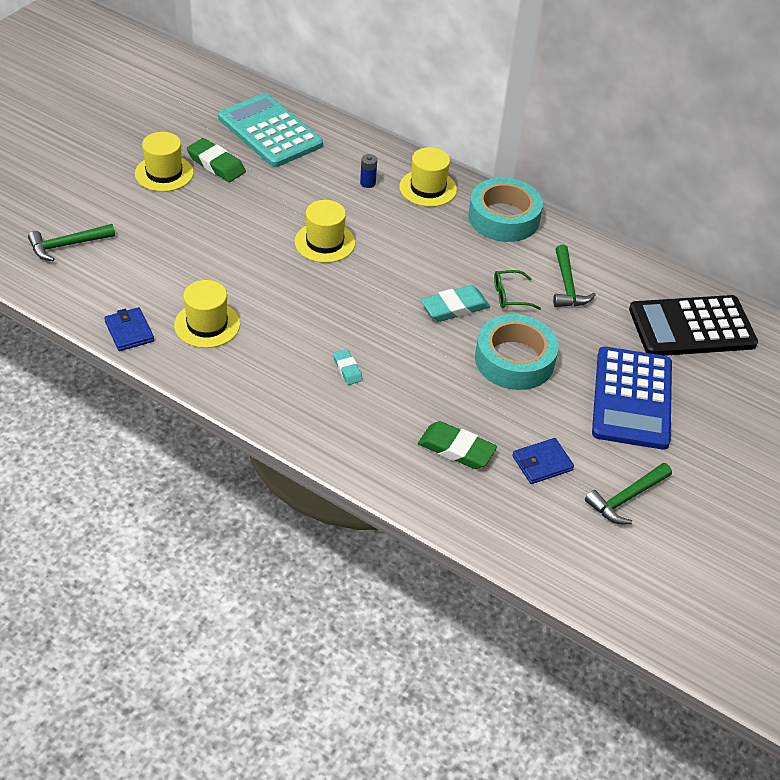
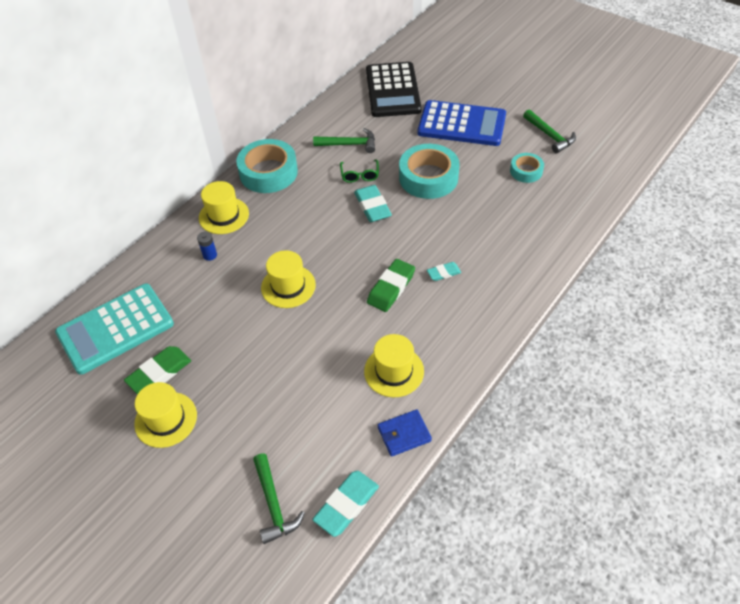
camera: 80 degrees left, 5 degrees up
(58, 291) = (346, 505): none -> turquoise eraser
(456, 449) = (519, 213): green eraser -> green eraser (391, 288)
(542, 463) = (526, 171): blue wallet -> turquoise tape

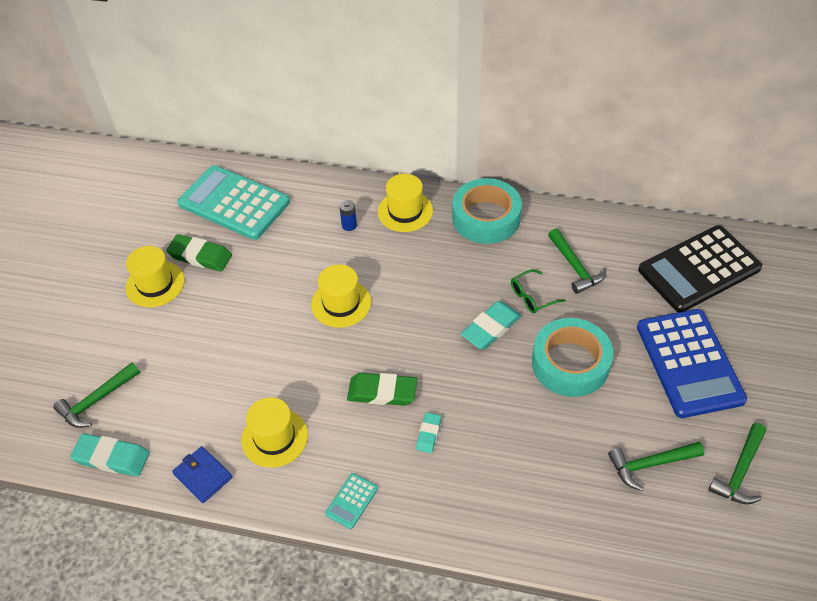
camera: 65 degrees right, 0 degrees up
(443, 273) = (428, 434): turquoise eraser -> turquoise eraser turned 60 degrees clockwise
(477, 338) = (351, 501): none -> turquoise calculator
(526, 171) = (650, 464): turquoise tape -> green hammer

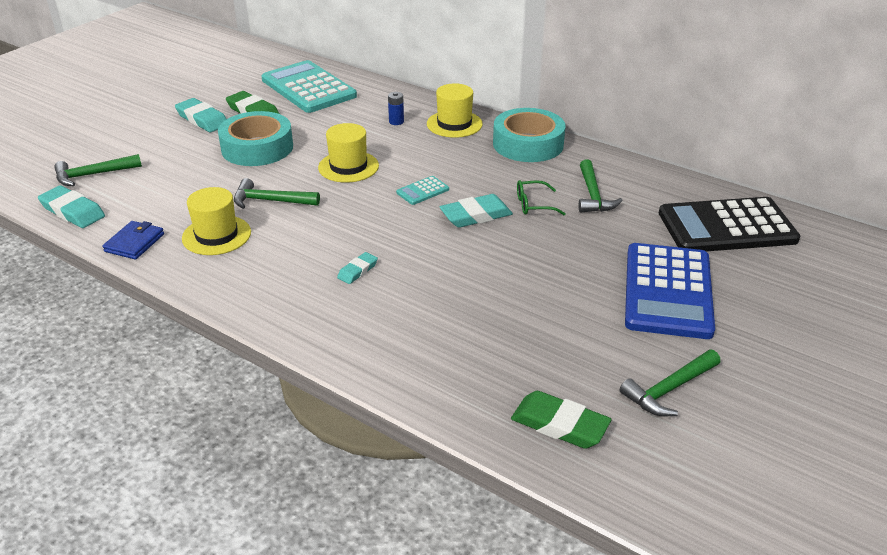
camera: 20 degrees right, 15 degrees down
(155, 284) = (202, 119): yellow hat -> turquoise eraser
(203, 476) = (134, 243): blue wallet -> blue wallet turned 45 degrees clockwise
(351, 501) = (248, 296): turquoise calculator -> turquoise calculator (422, 191)
(382, 392) = (337, 231): green eraser -> green eraser (559, 424)
(570, 363) = (538, 259): turquoise tape -> turquoise tape (257, 148)
(650, 464) = (569, 355): green hammer -> green hammer (270, 201)

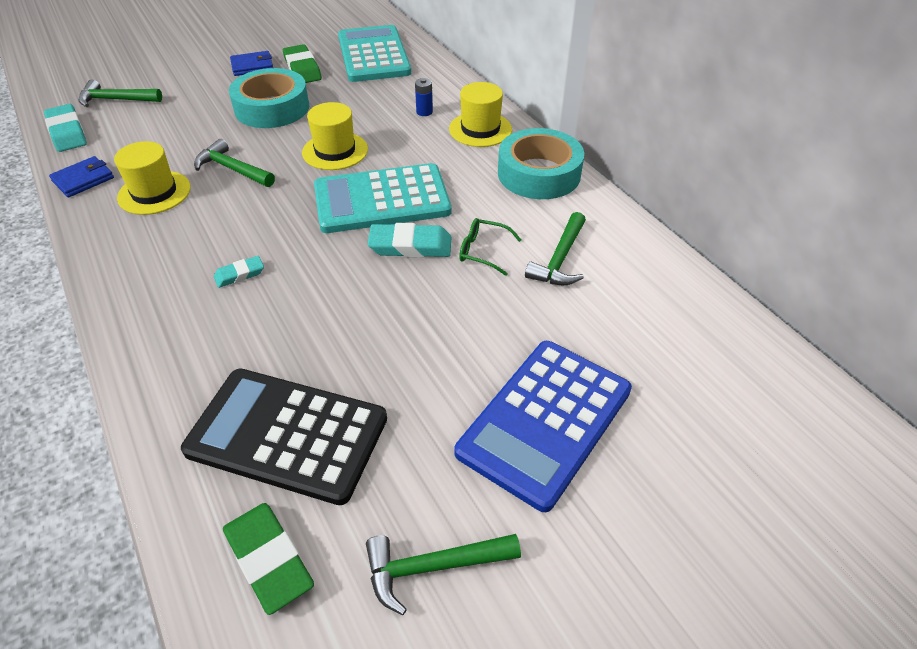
camera: 25 degrees right, 10 degrees up
(202, 119) = (252, 66): turquoise eraser -> blue wallet
(422, 191) = (382, 200): turquoise calculator -> turquoise calculator, size x2.42
(726, 227) = (692, 355): black calculator -> black calculator (287, 435)

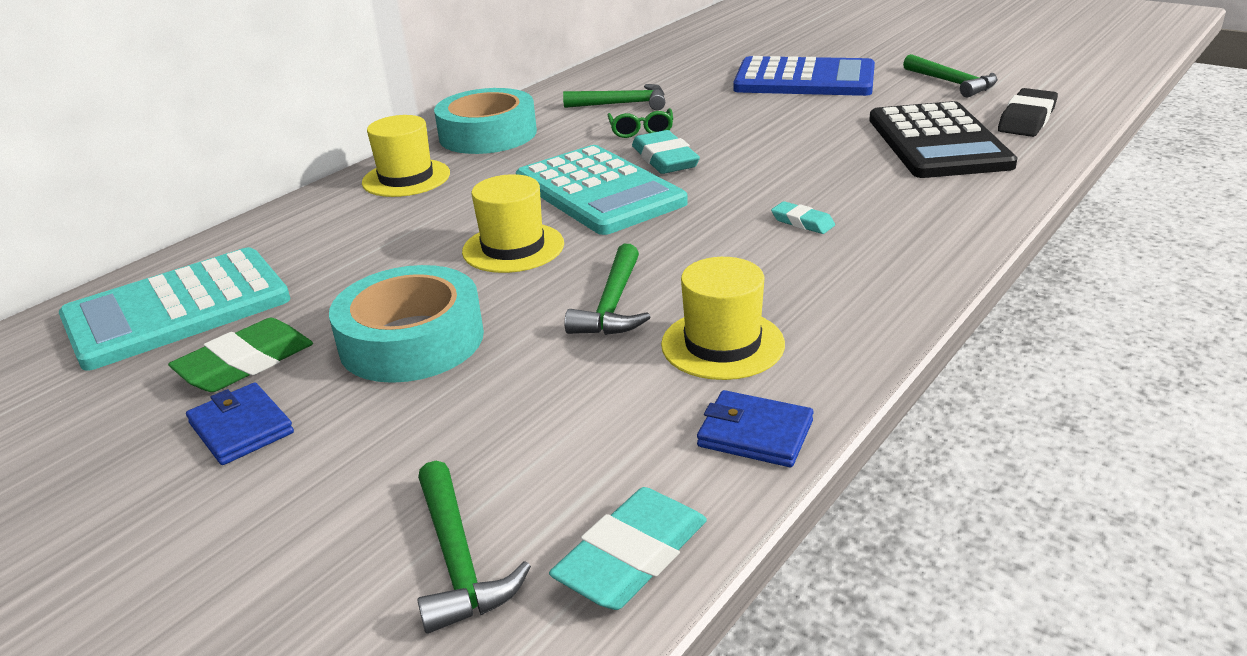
camera: 110 degrees left, 15 degrees down
(269, 559) = (1026, 119): green eraser -> black eraser
(424, 112) = (374, 219): blue battery -> none

